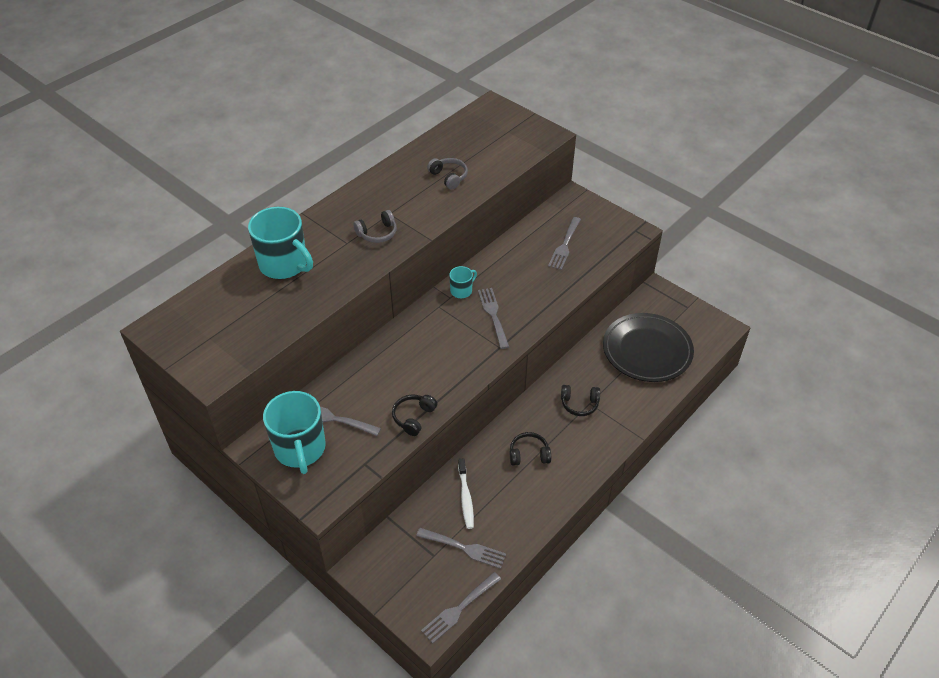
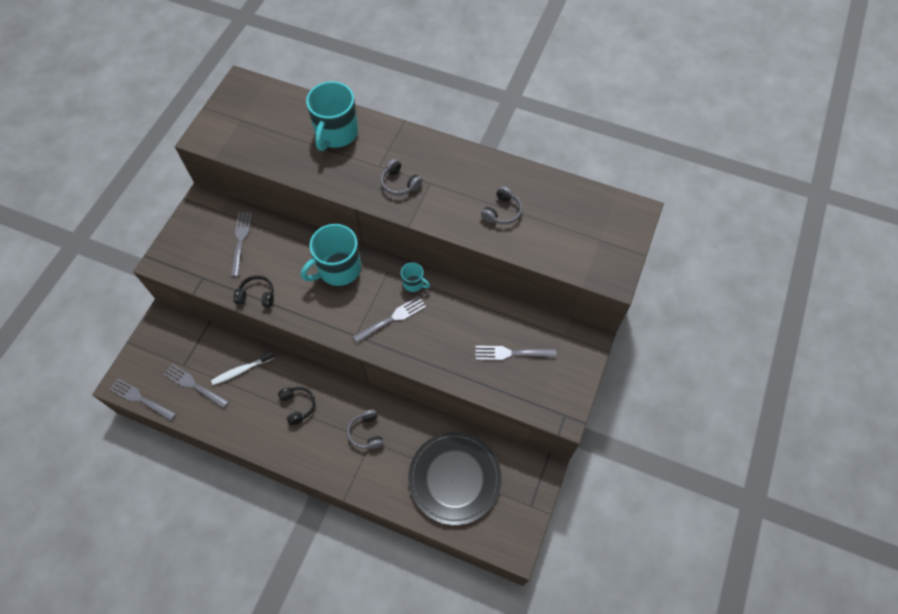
camera: 70 degrees right, 15 degrees up
(300, 449) = (206, 230): turquoise mug -> turquoise mug (338, 269)
(464, 548) = (194, 385): grey fork -> grey fork turned 120 degrees clockwise
(579, 404) = (366, 432): black headphones -> grey headphones

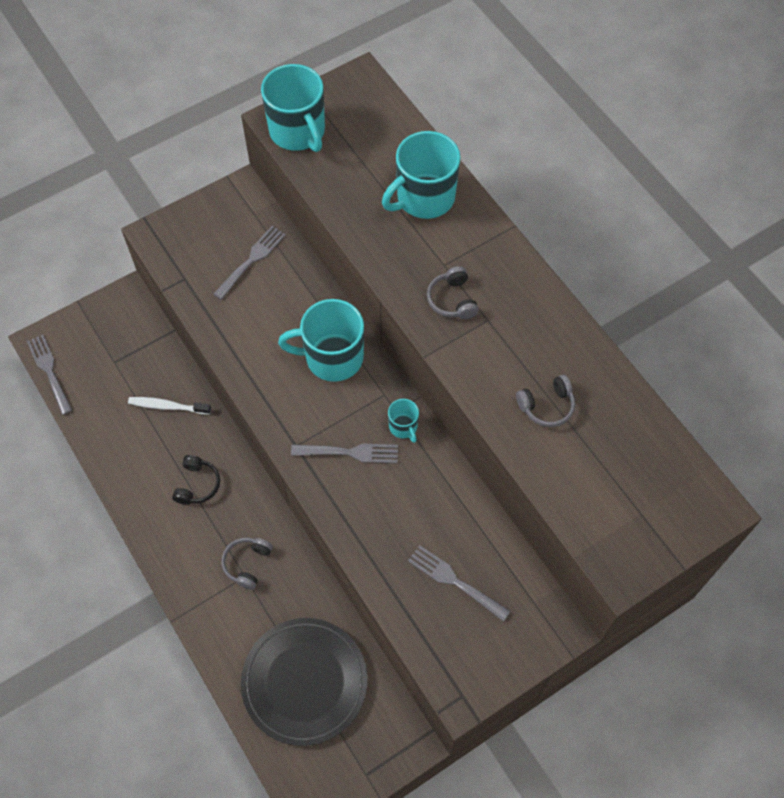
camera: 35 degrees right, 0 degrees up
(194, 385) = (110, 391): grey fork -> none
(223, 137) = (298, 132): none -> turquoise mug
(257, 295) = (225, 333): black headphones -> none

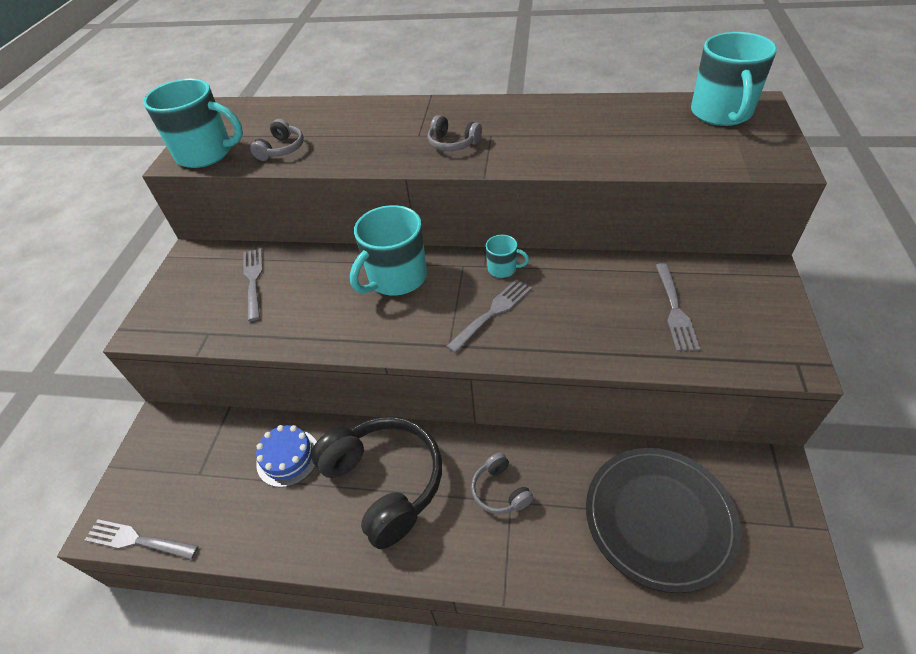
camera: 45 degrees left, 15 degrees down
(167, 406) = (288, 457): white toothbrush -> blue cake
(197, 484) = (385, 482): black headphones -> black headphones, size x2.16
(424, 198) = (352, 121): turquoise mug -> turquoise mug (721, 113)
(455, 581) = (675, 310): grey fork -> grey fork turned 75 degrees counterclockwise
(547, 406) = (597, 138): grey headphones -> grey headphones (282, 149)

